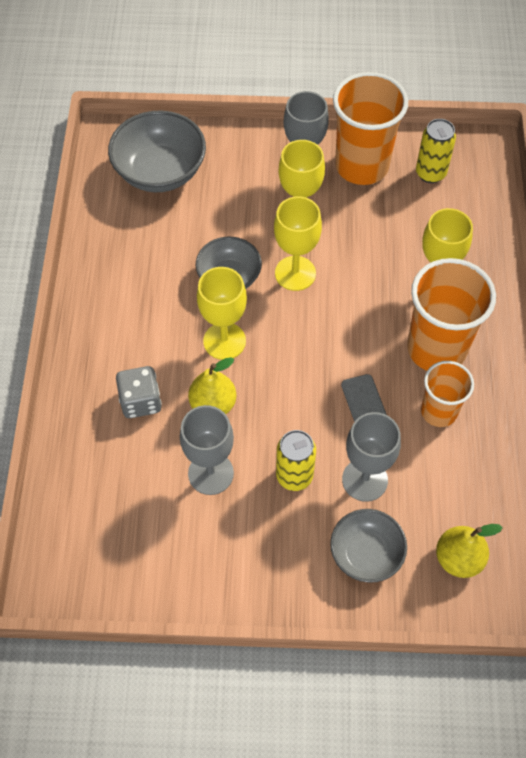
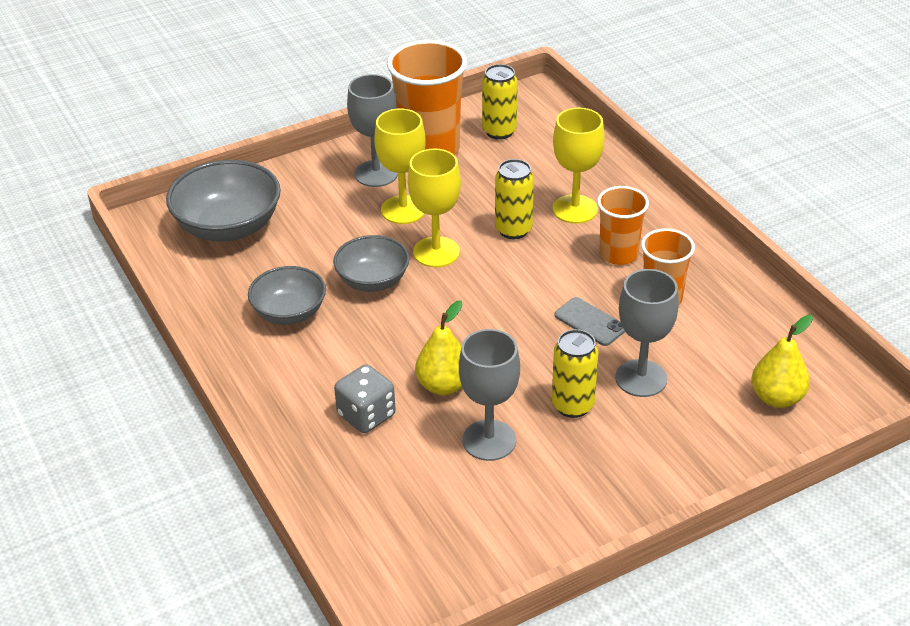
camera: 30 degrees left, 20 degrees down
(224, 341) = (411, 331): yellow goblet -> none
(366, 554) = (692, 433): grey bowl -> grey bowl (289, 313)
(370, 281) = (513, 230): none -> yellow can
(436, 349) = (618, 254): orange cup -> orange cup, size x0.59

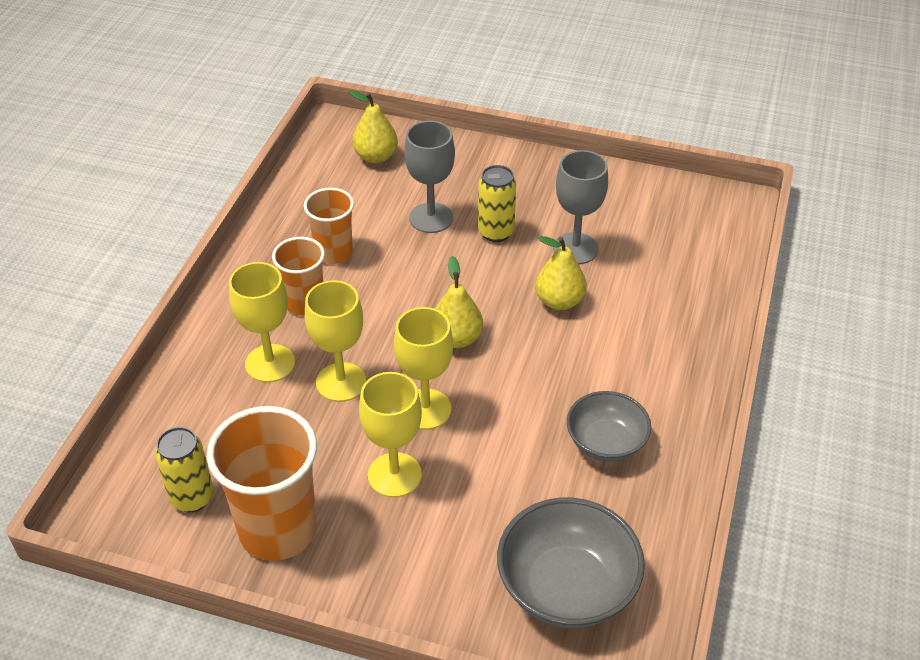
camera: 135 degrees left, 5 degrees up
(366, 415) = (636, 318): grey dice -> none
(372, 281) = (507, 421): grey bowl -> none
(376, 174) = (362, 540): grey goblet -> none
(480, 305) = (456, 338): none -> yellow pear
(513, 230) = (341, 382): yellow can -> yellow goblet
(590, 322) = (404, 272): grey phone -> none

